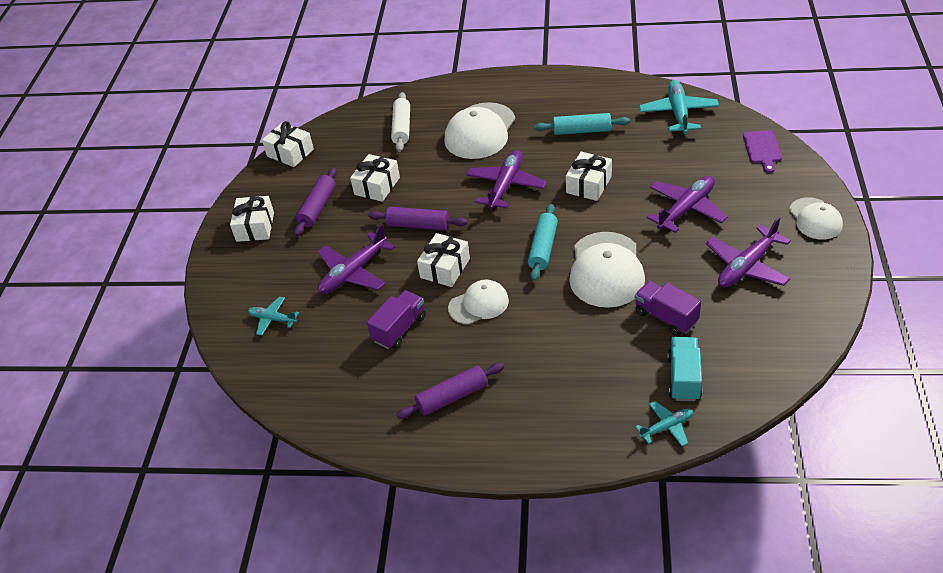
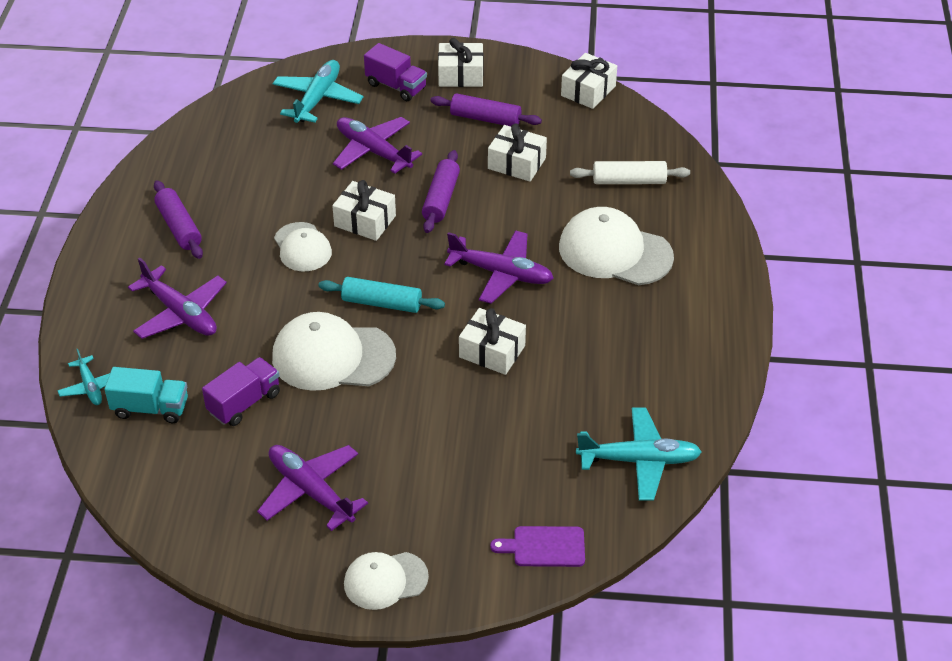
camera: 85 degrees right, 0 degrees up
(272, 319) = (317, 99): turquoise plane -> turquoise plane, size x1.76
(399, 329) = (281, 188): purple truck -> purple truck (396, 86)
(582, 131) = (606, 352): turquoise rolling pin -> none
(686, 209) = (429, 444): purple plane -> purple plane (181, 313)

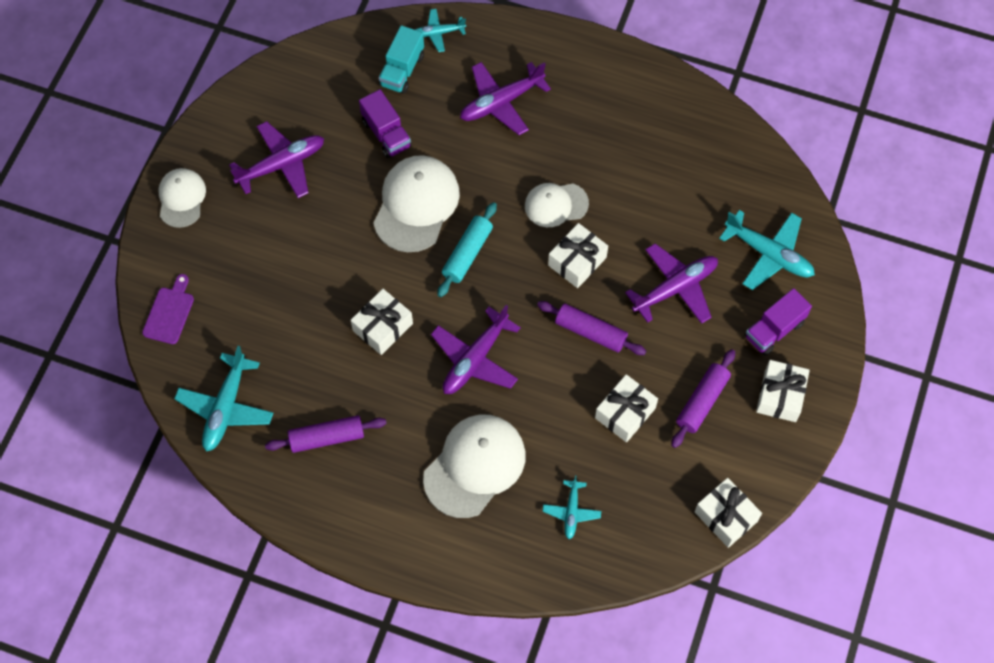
camera: 105 degrees right, 20 degrees up
(179, 227) = (609, 114): purple rolling pin -> purple rolling pin (327, 438)
(629, 181) = (571, 512): white rolling pin -> turquoise plane

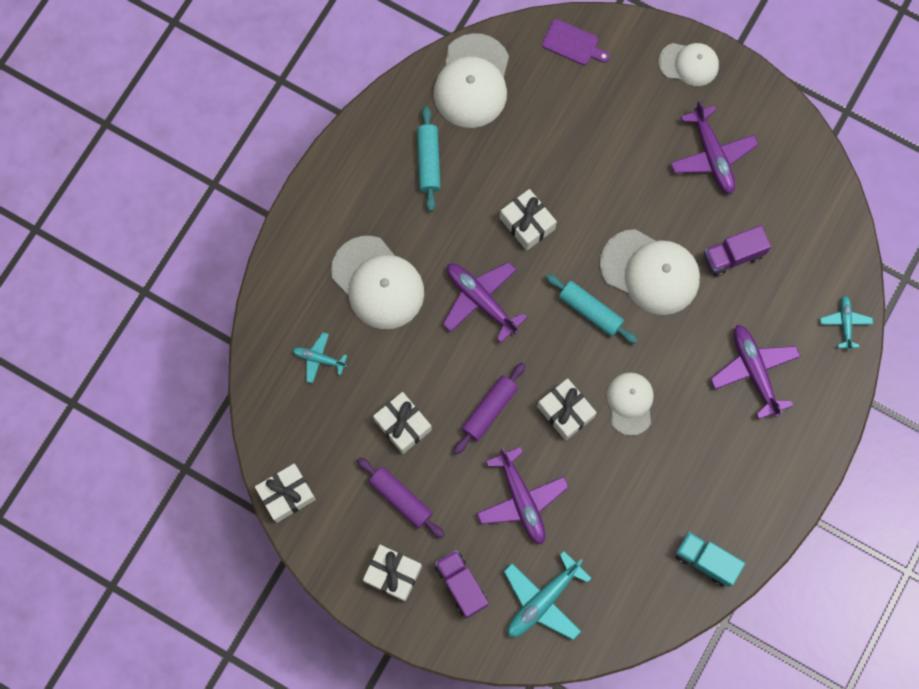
camera: 100 degrees right, 10 degrees up
(226, 408) = (472, 81): turquoise plane -> white cap
(327, 438) = (428, 162): purple rolling pin -> turquoise rolling pin
(402, 70) = (804, 281): turquoise truck -> turquoise truck (706, 560)

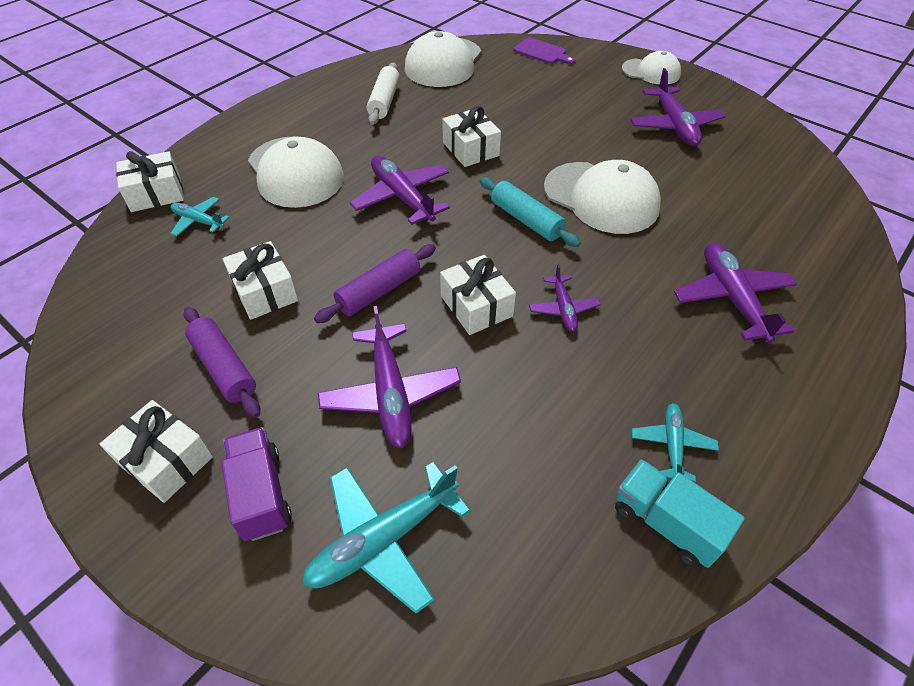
camera: 10 degrees right, 25 degrees down
(286, 495) = (79, 341): white gift -> white gift (156, 193)
(428, 162) = (384, 101): turquoise rolling pin -> white rolling pin
(630, 403) = (563, 309): white cap -> purple plane
(733, 256) = (699, 196): purple truck -> none
(845, 323) = (848, 268): turquoise plane -> turquoise plane (672, 445)

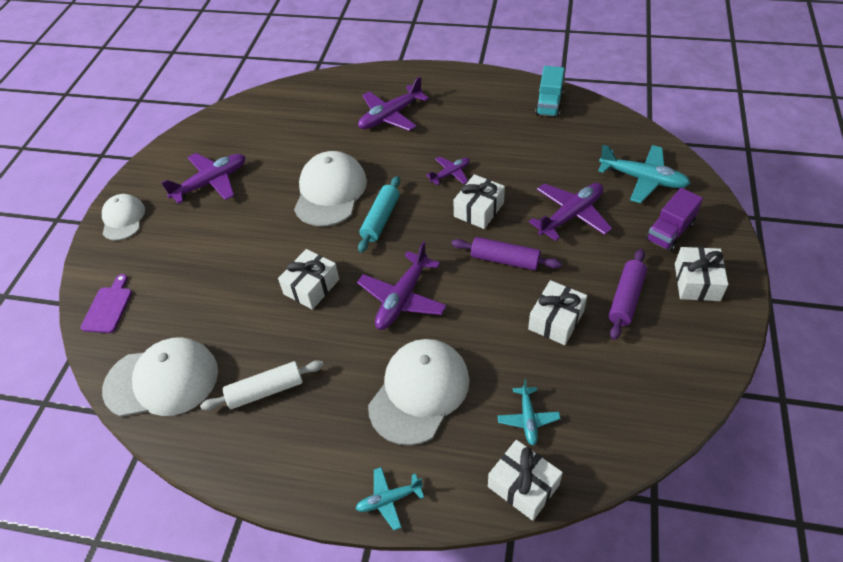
camera: 115 degrees left, 0 degrees up
(672, 445) = (507, 112): turquoise plane -> turquoise plane (389, 500)

